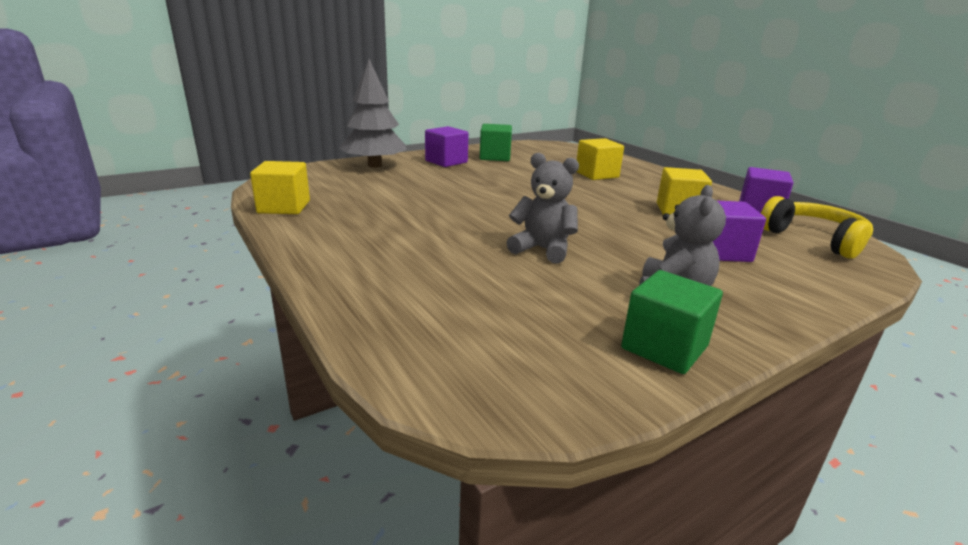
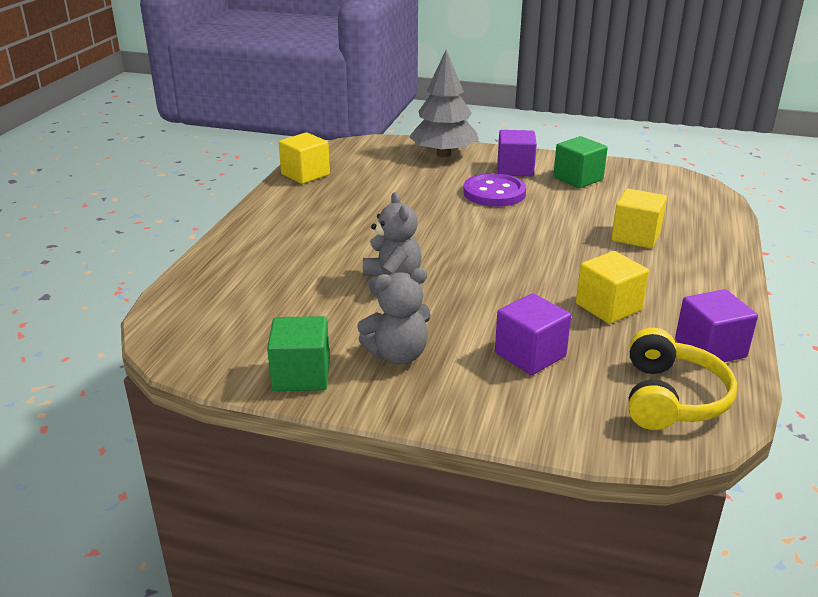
camera: 50 degrees right, 5 degrees up
(467, 177) = (494, 193): none -> purple button

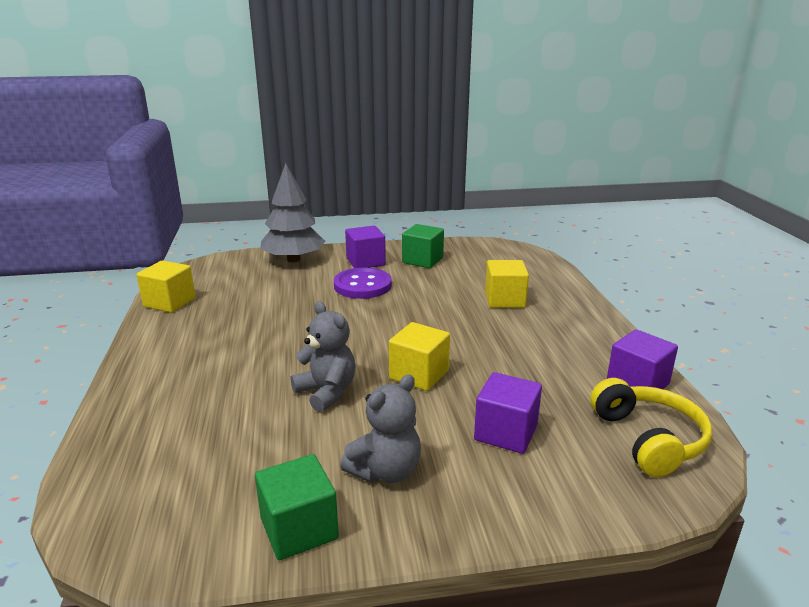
camera: 25 degrees left, 5 degrees down
(608, 307) = (533, 367): yellow cube -> yellow cube (419, 374)

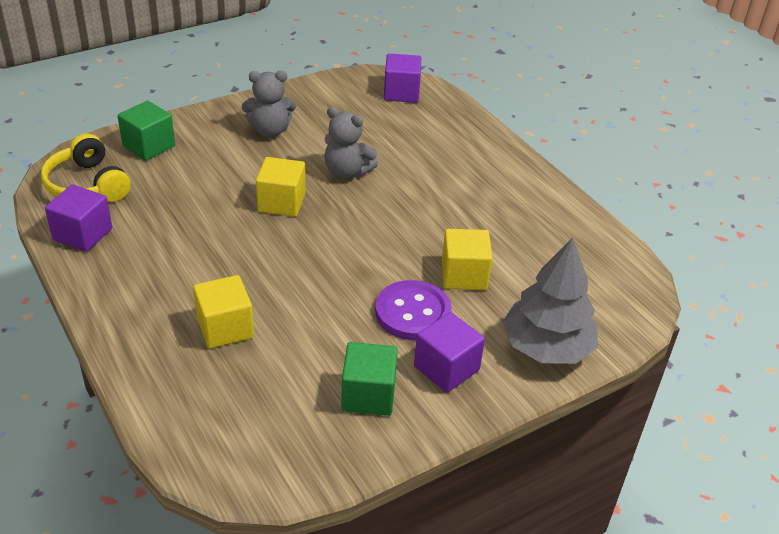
camera: 155 degrees right, 15 degrees up
(169, 302) = (590, 233): yellow cube -> yellow cube (464, 275)
(299, 528) = (301, 97): green cube -> green cube (149, 146)
(385, 471) = (270, 131): grey teddy bear -> grey teddy bear turned 120 degrees counterclockwise
(506, 432) = (196, 169): purple cube -> purple cube (401, 93)

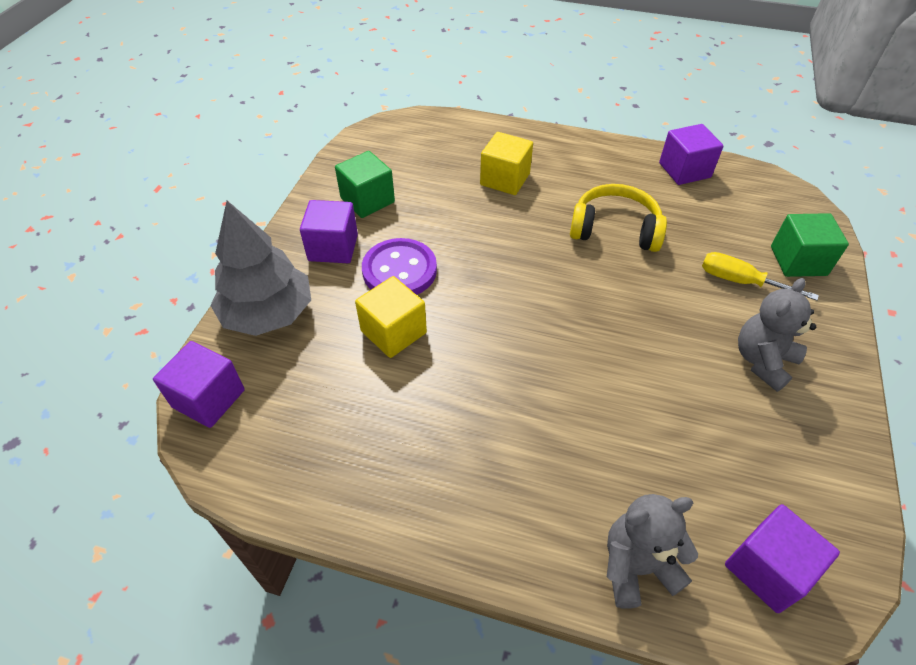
camera: 140 degrees right, 10 degrees up
(87, 185) = (756, 200): yellow headphones -> yellow headphones (615, 229)
(204, 160) = (740, 281): none -> yellow screwdriver
(281, 202) = (620, 289): yellow cube -> none
(347, 172) = (625, 368): grey teddy bear -> grey teddy bear (637, 566)
(629, 315) = (209, 398): none -> purple cube

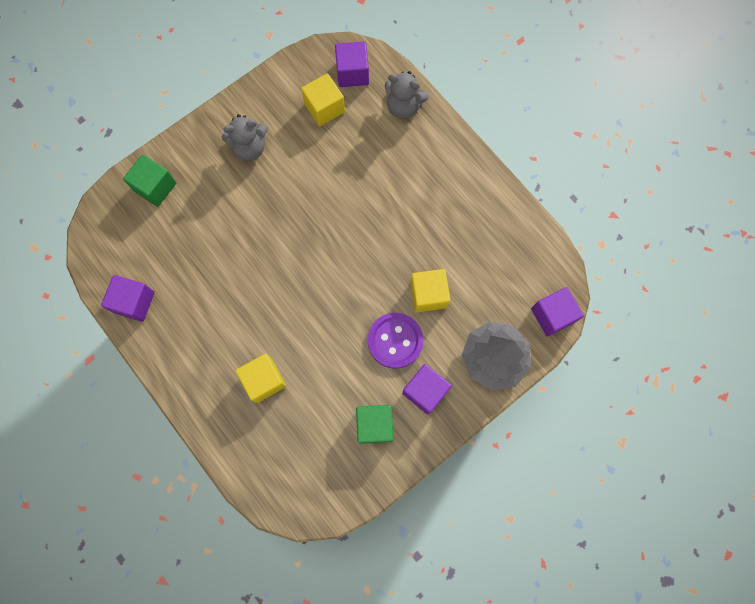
camera: 145 degrees left, 25 degrees up
(615, 229) = (235, 283): yellow headphones -> none
(740, 281) = (204, 197): yellow screwdriver -> none
(741, 478) = (324, 108): none -> yellow cube

